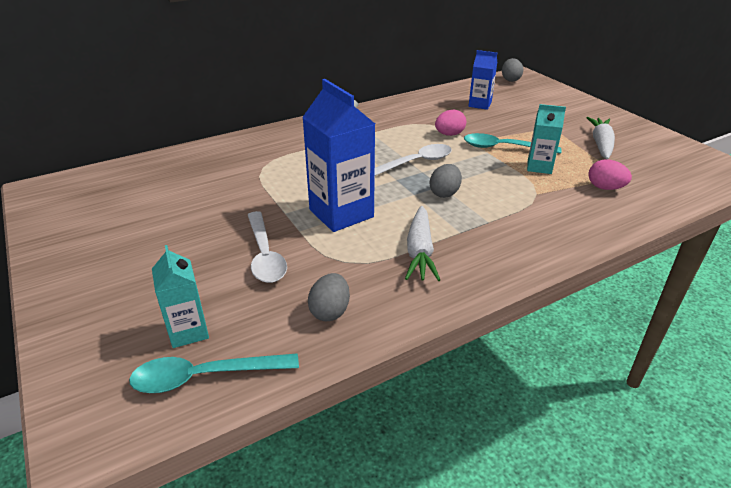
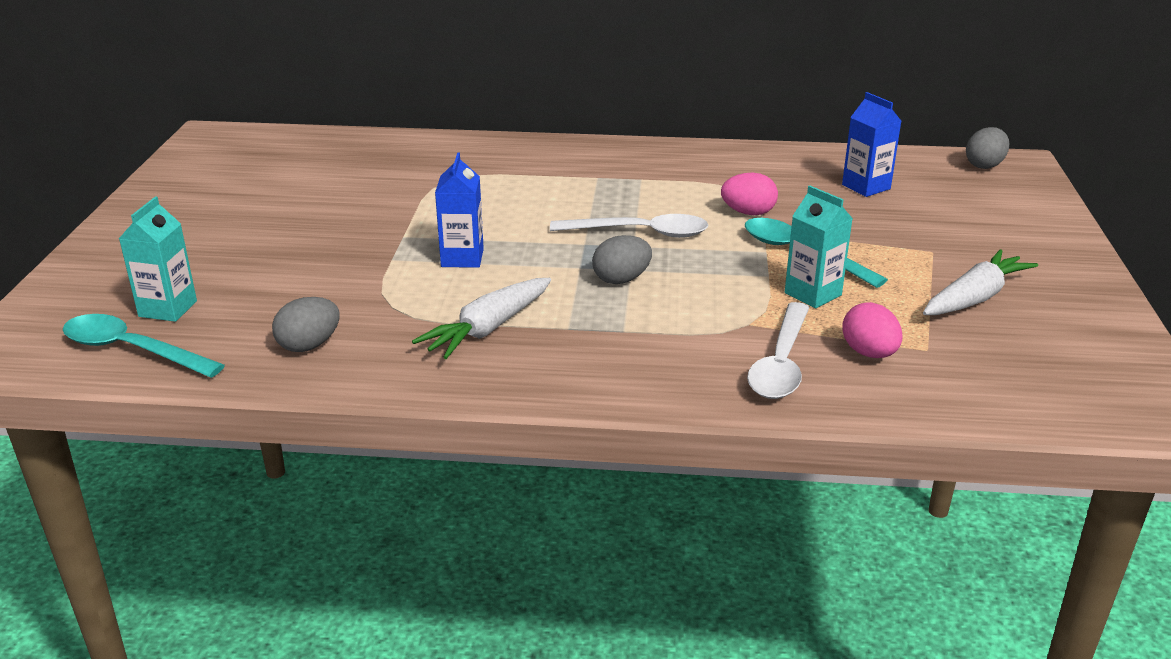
camera: 35 degrees right, 5 degrees down
(265, 255) = (324, 270): white spoon -> white spoon (781, 363)
(341, 213) = (462, 258): blue carton -> blue carton, size x0.57

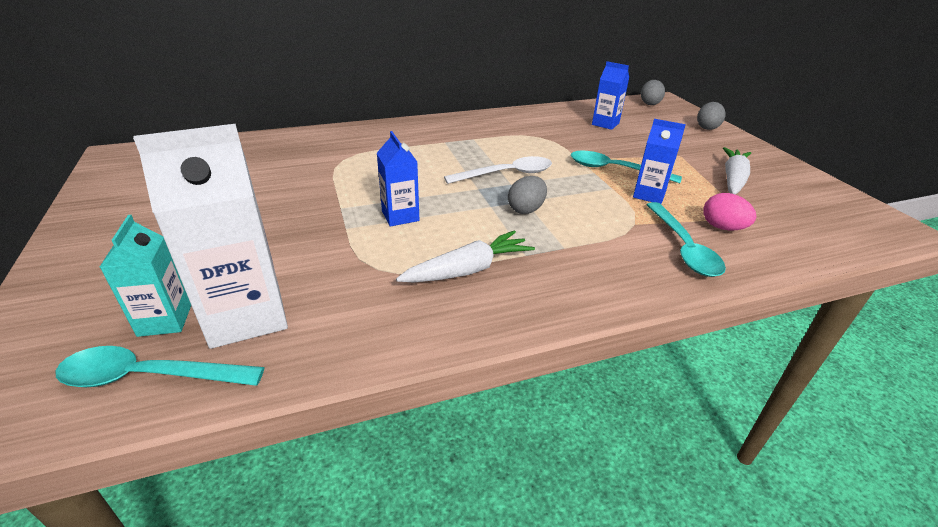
camera: 25 degrees left, 5 degrees up
(238, 321) = (246, 315): none -> white carton
(309, 345) = (331, 323): grey egg -> grey egg (707, 127)
(488, 329) = (468, 270): white carrot -> white carrot turned 135 degrees counterclockwise
(748, 213) = (558, 150): pink egg -> none
(781, 363) = (683, 247): white spoon -> turquoise spoon
(813, 294) = (649, 195): turquoise carton -> blue carton

